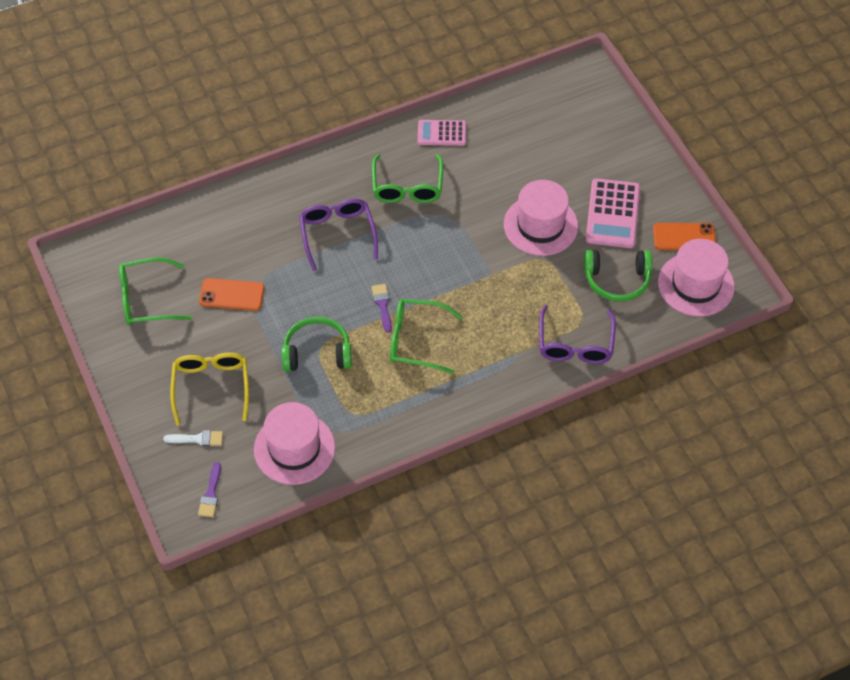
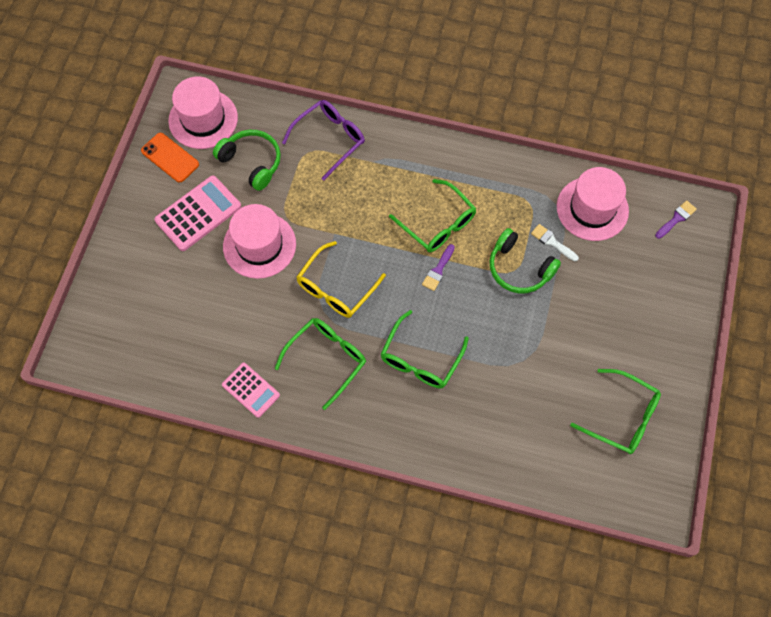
camera: 140 degrees left, 10 degrees up
(198, 439) = (659, 265): white brush -> white brush (552, 242)
(211, 387) = (620, 300): yellow glasses -> yellow glasses (336, 288)
(232, 295) = (549, 368): orange phone -> none
(337, 234) = (420, 359): purple glasses -> green glasses

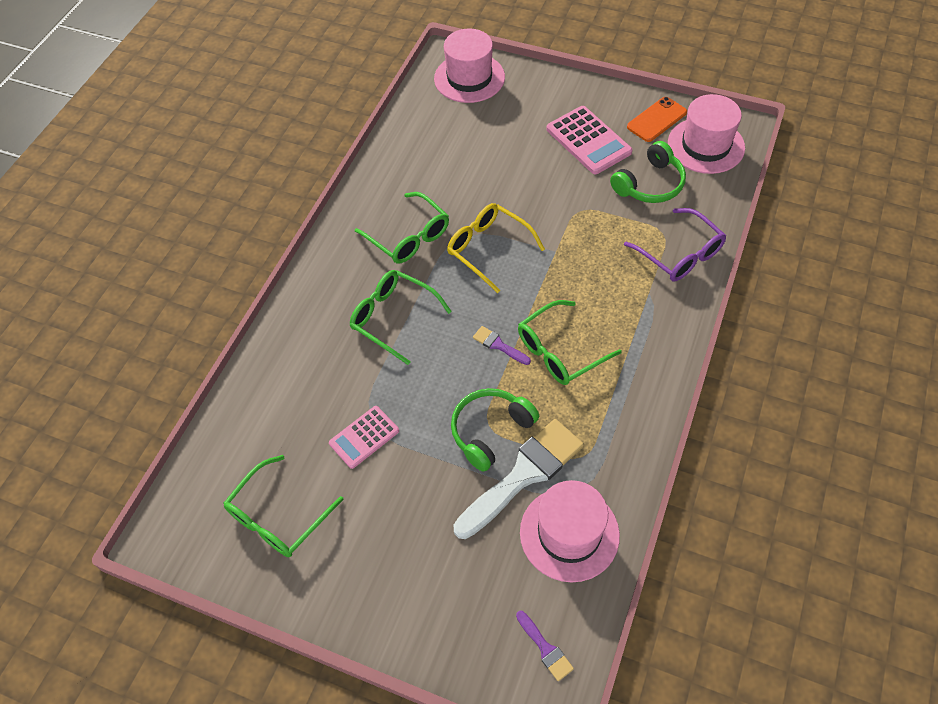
camera: 100 degrees right, 10 degrees down
(251, 390) = (388, 176): pink calculator -> pink calculator (364, 437)
(259, 245) = (547, 187): pink hat -> pink hat (469, 78)
(552, 242) = (523, 475): white brush -> white brush, size x2.26

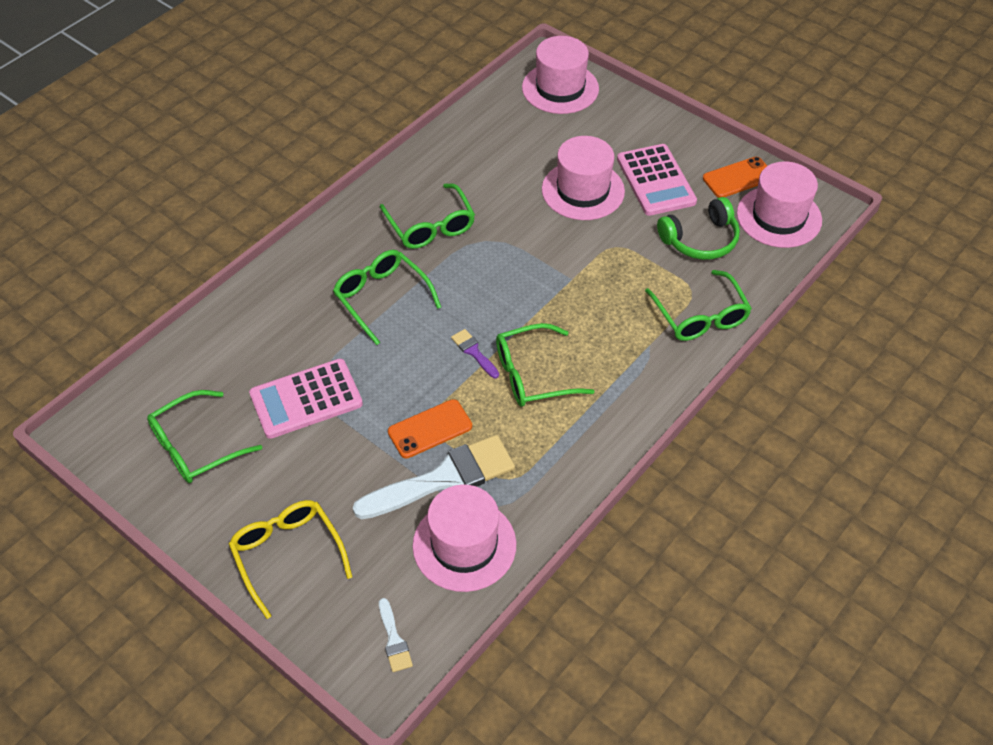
camera: 15 degrees right, 5 degrees down
(364, 437) = (306, 399): pink calculator -> pink calculator, size x1.57
(488, 249) = (505, 258): yellow glasses -> yellow glasses (287, 554)
(490, 431) = (430, 429): green headphones -> orange phone
(529, 166) = (583, 190): none -> pink hat
(545, 648) = (394, 640): purple brush -> white brush
(680, 254) = (700, 316): purple glasses -> green glasses

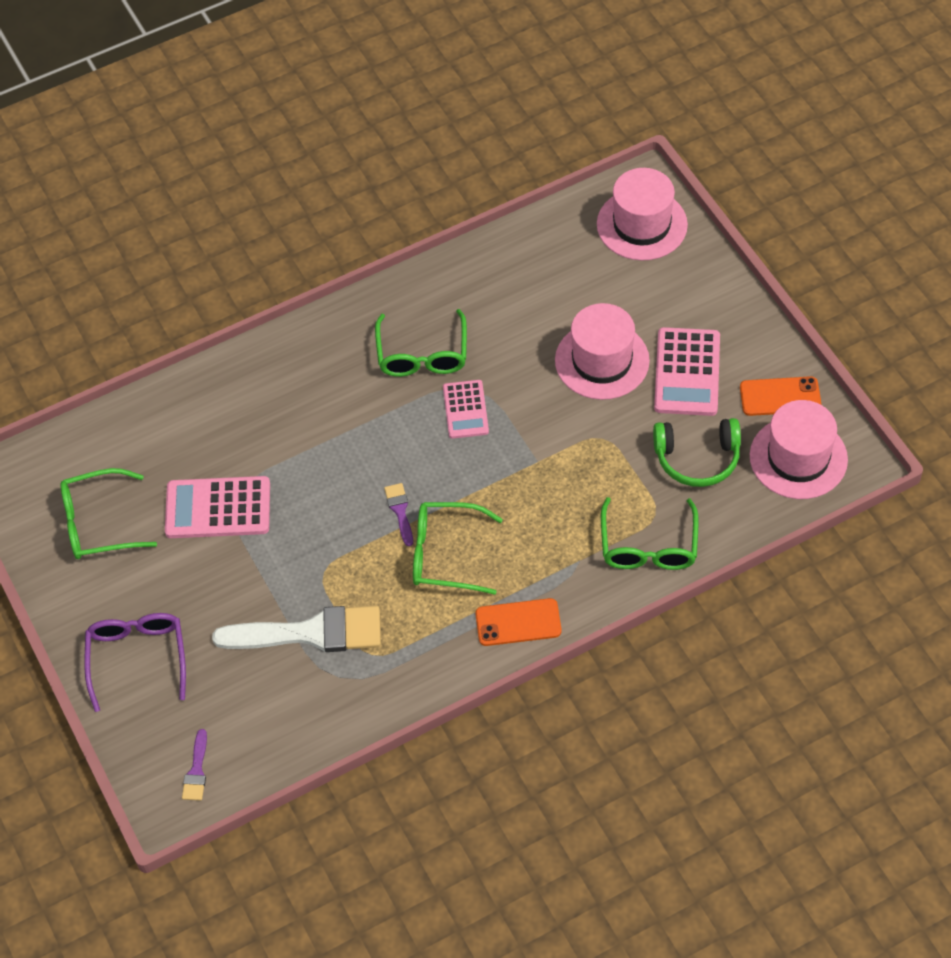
camera: 25 degrees right, 5 degrees up
(287, 554) = (137, 658): yellow glasses -> purple glasses
(381, 298) = (336, 422): green glasses -> none
(394, 640) = (196, 771): white brush -> purple brush
(430, 429) = (320, 578): orange phone -> orange phone (518, 622)
(464, 545) = (299, 705): pink hat -> none
(489, 257) = (465, 410): none -> pink calculator

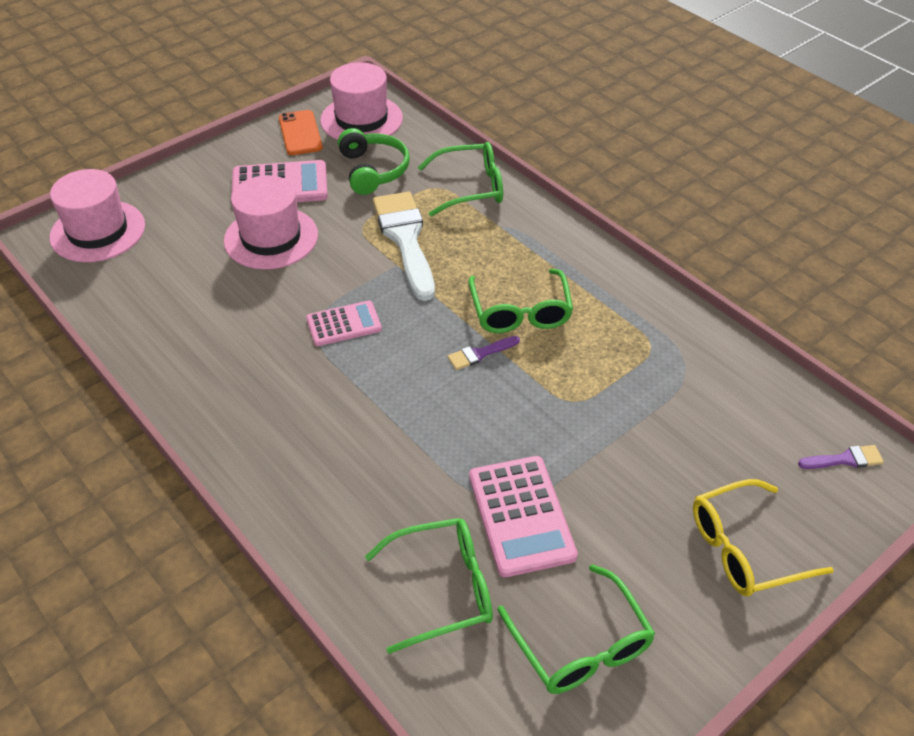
camera: 105 degrees left, 10 degrees down
(137, 658) = (744, 549): purple glasses -> yellow glasses
(310, 633) = (647, 398): white brush -> white brush (405, 239)
(422, 354) = (275, 369): green glasses -> green glasses (443, 589)
(518, 622) = (576, 253): orange phone -> none

